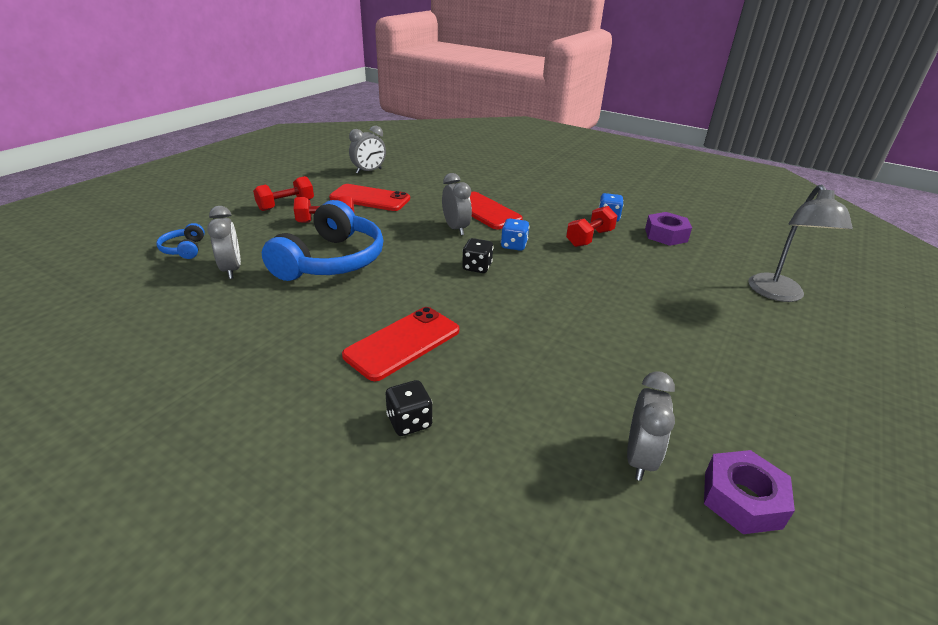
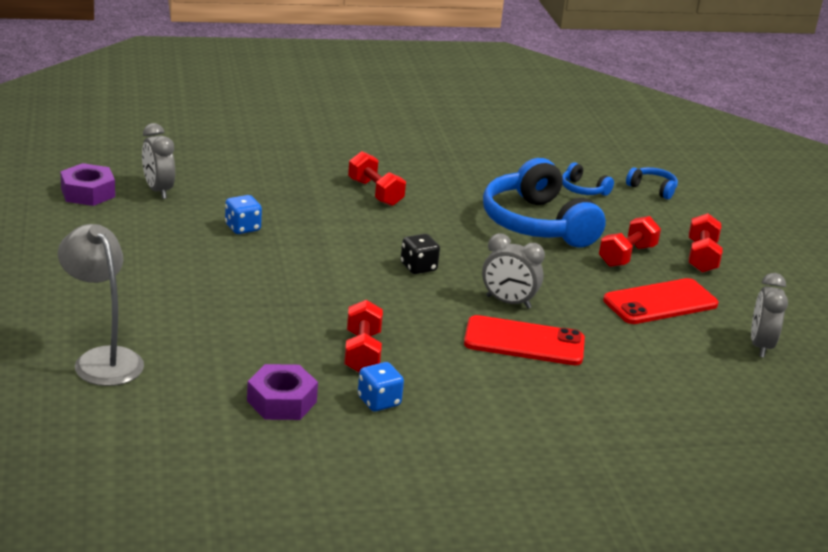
camera: 135 degrees right, 5 degrees down
(232, 269) = (583, 190): grey clock -> blue headphones
(402, 343) = (375, 193): red phone -> red dumbbell
(409, 422) = (306, 162): black dice -> none
(514, 245) = (423, 306): blue dice -> blue dice (242, 228)

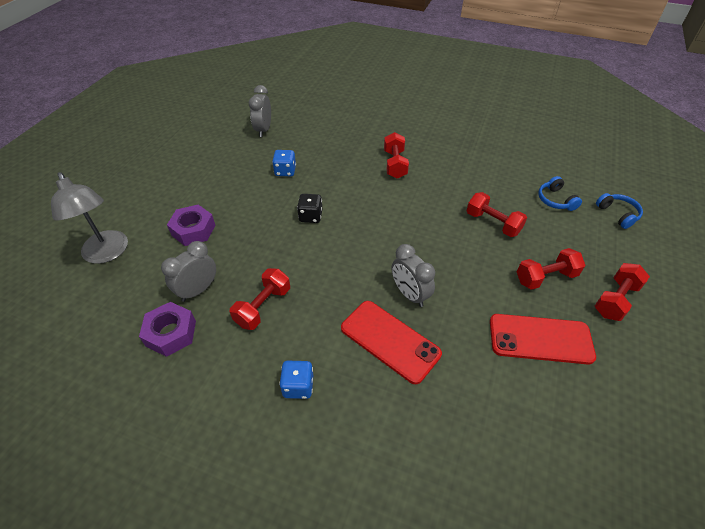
camera: 35 degrees right, 20 degrees up
(88, 193) = (224, 122): purple nut -> purple nut (193, 230)
(102, 359) = (108, 253): grey lamp -> grey lamp turned 150 degrees clockwise
(379, 401) = (232, 361): blue dice -> blue dice (298, 386)
(418, 267) = (370, 238): black dice -> black dice (310, 216)
(537, 224) = (493, 223): blue headphones -> red dumbbell
(760, 346) = (606, 429): grey clock -> grey clock (198, 290)

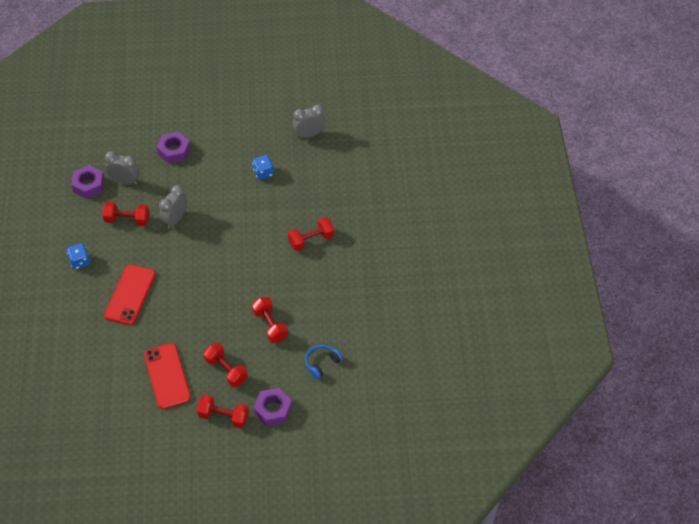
camera: 65 degrees right, 5 degrees up
(108, 253) = (133, 119): grey lamp -> none
(310, 216) = (220, 210): black dice -> none
(409, 294) = (173, 293): grey clock -> grey clock (175, 219)
(493, 223) = (270, 325): red dumbbell -> red dumbbell turned 45 degrees counterclockwise
(611, 253) = (273, 410): none -> purple nut
(617, 214) = (326, 410): blue headphones -> none

